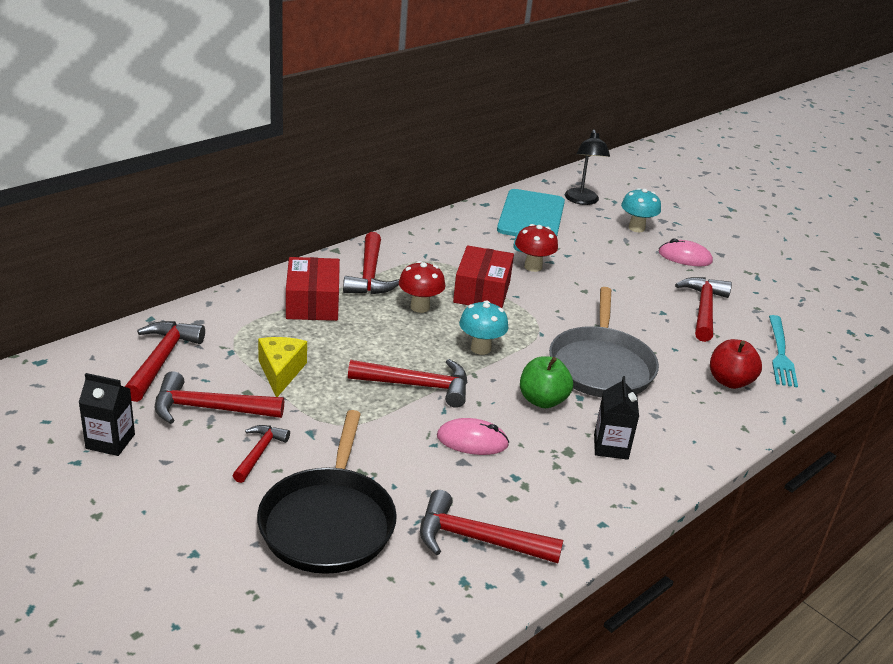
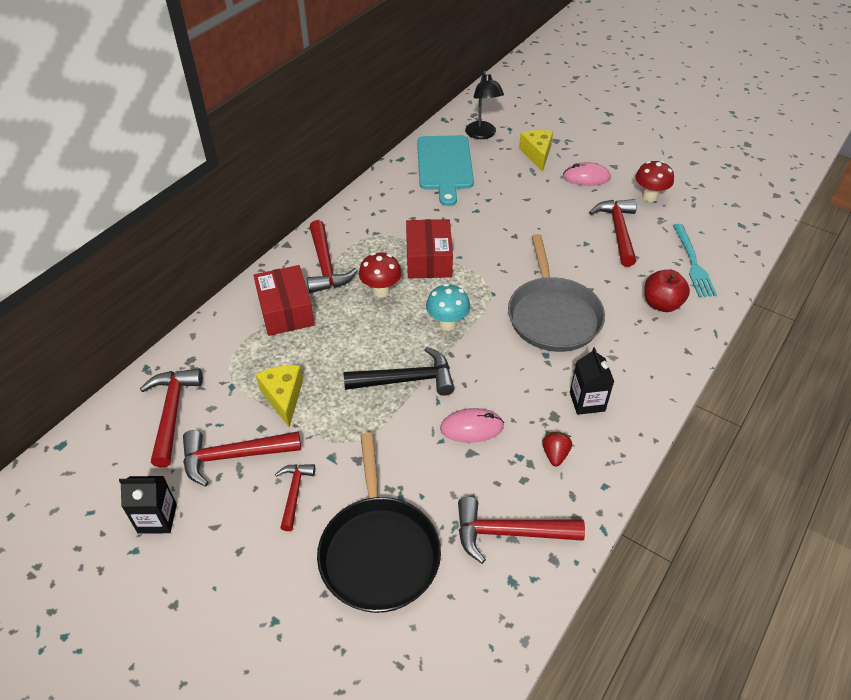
camera: 10 degrees left, 15 degrees up
(418, 386) = (407, 380): red hammer -> black hammer
(533, 267) = (463, 220): red mushroom -> red mushroom (649, 197)
(542, 400) = (516, 367): green apple -> none
(556, 484) = (555, 454): none -> red strawberry
(636, 228) = (537, 154): turquoise mushroom -> yellow cheese

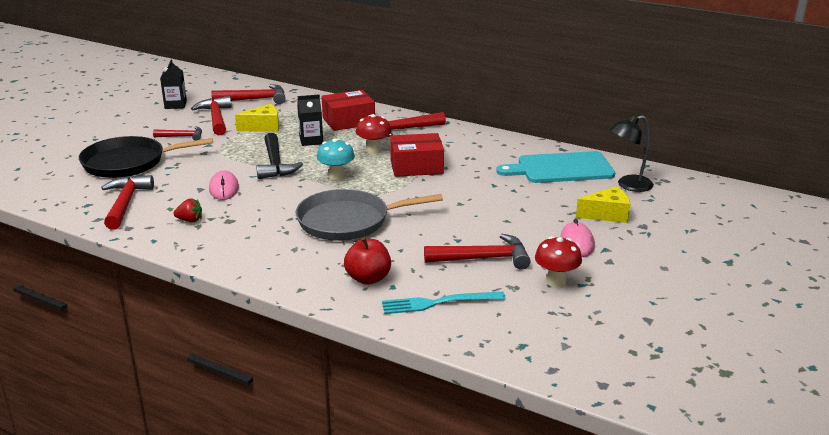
camera: 85 degrees right, 20 degrees down
(587, 401) = (242, 235): black carton -> black carton (311, 140)

